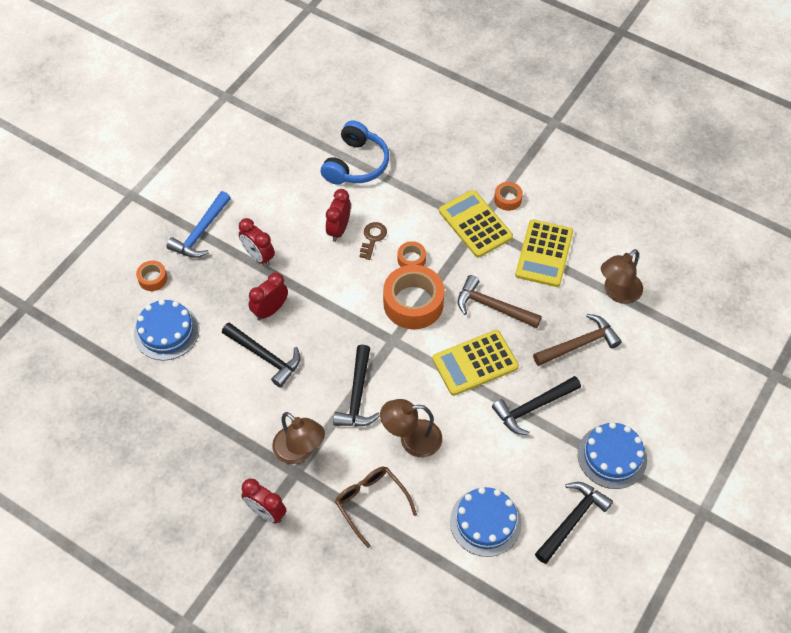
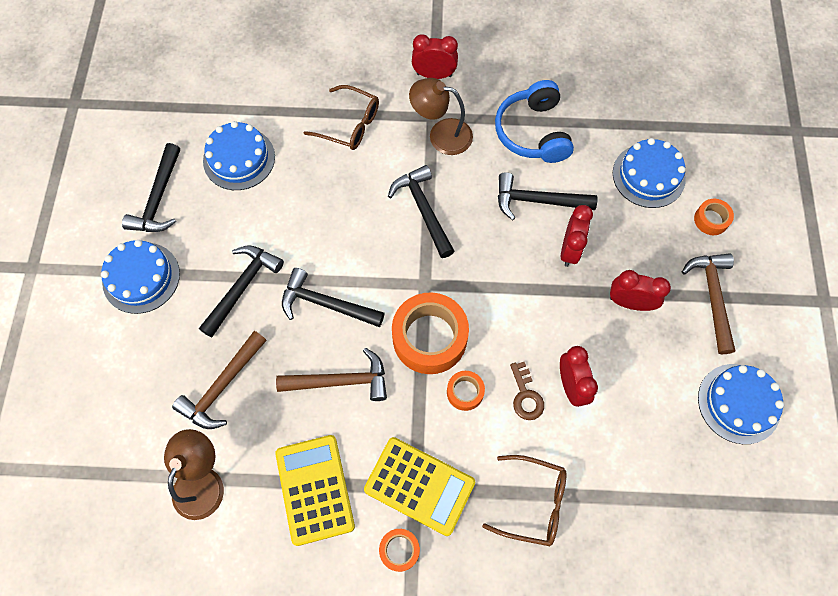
camera: 150 degrees right, 10 degrees up
(201, 232) = (712, 297): blue hammer -> brown hammer
(242, 171) = (739, 403): none -> blue cake
(356, 164) = (618, 494): blue headphones -> blue headphones (533, 132)
(409, 183) = (534, 503): none -> brown glasses
(411, 439) = (346, 195): brown lamp -> none
(475, 363) = (326, 304): yellow calculator -> black hammer

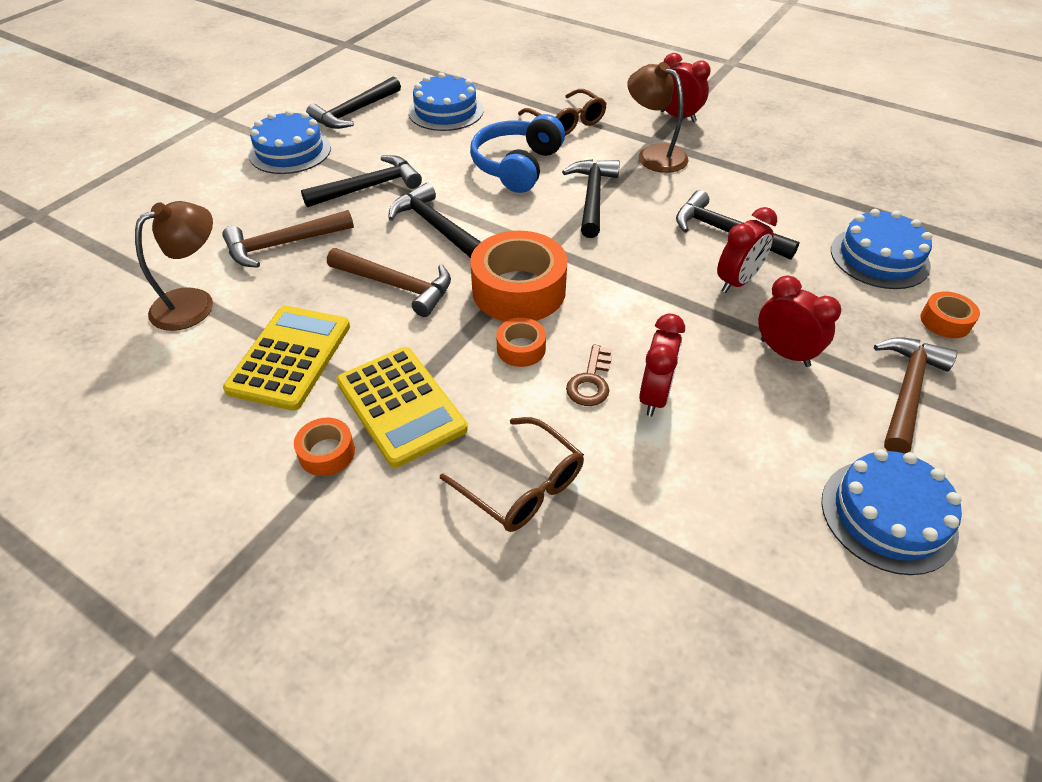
camera: 30 degrees right, 20 degrees down
(533, 132) = (756, 183): blue headphones -> blue headphones (517, 166)

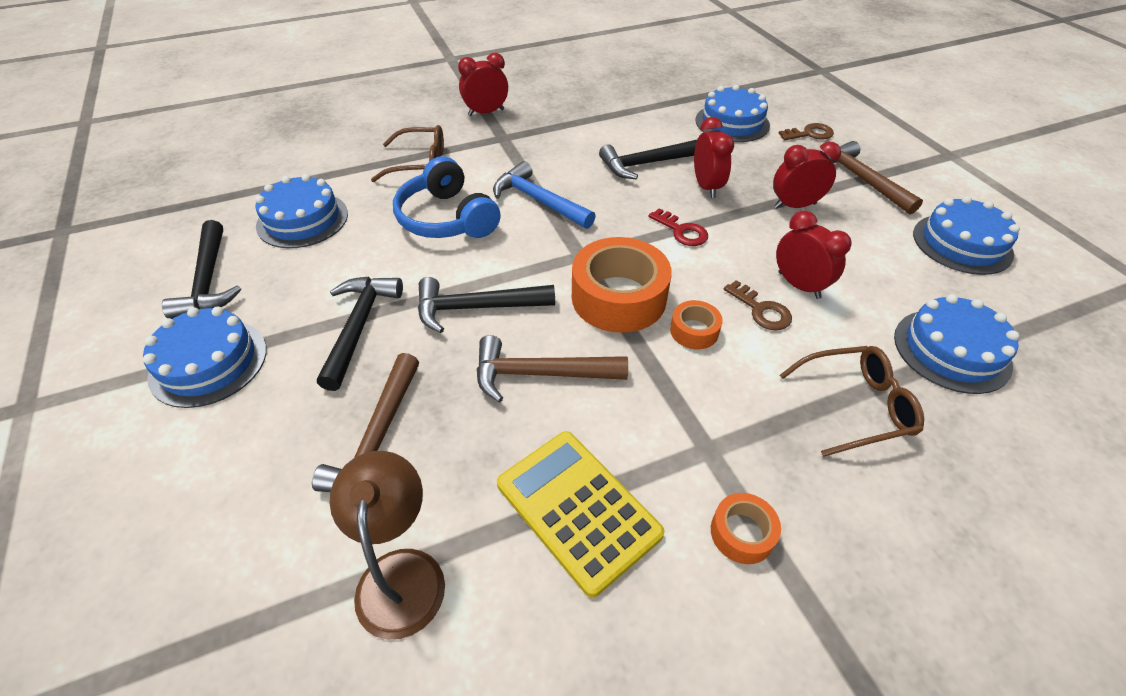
camera: 55 degrees left, 0 degrees up
(397, 286) = (539, 374): brown hammer -> brown hammer turned 150 degrees counterclockwise
(401, 406) = (712, 445): yellow calculator -> none
(592, 197) = (538, 200): black hammer -> blue hammer
(648, 292) = (682, 231): none -> red key
(654, 155) = (520, 146): brown lamp -> none
(674, 545) = (951, 350): none -> blue cake
(945, 321) = (809, 134): orange tape -> brown key

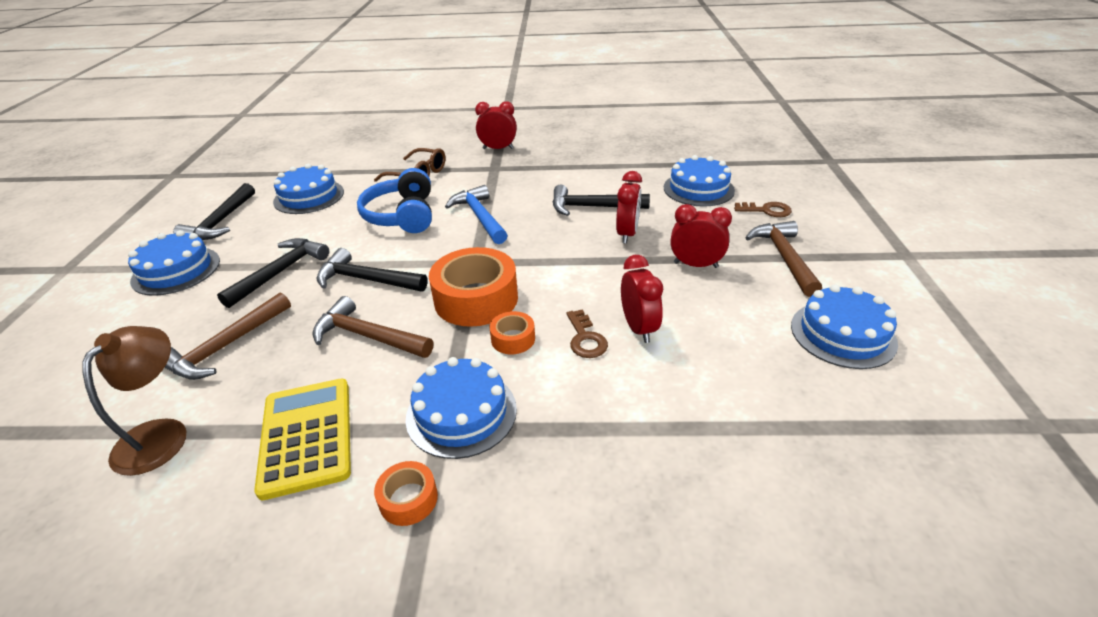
camera: 25 degrees right, 10 degrees down
(682, 231) = (573, 263): red key -> none
(857, 405) = (601, 438): brown glasses -> none
(951, 350) = (740, 421): blue cake -> blue cake (461, 413)

